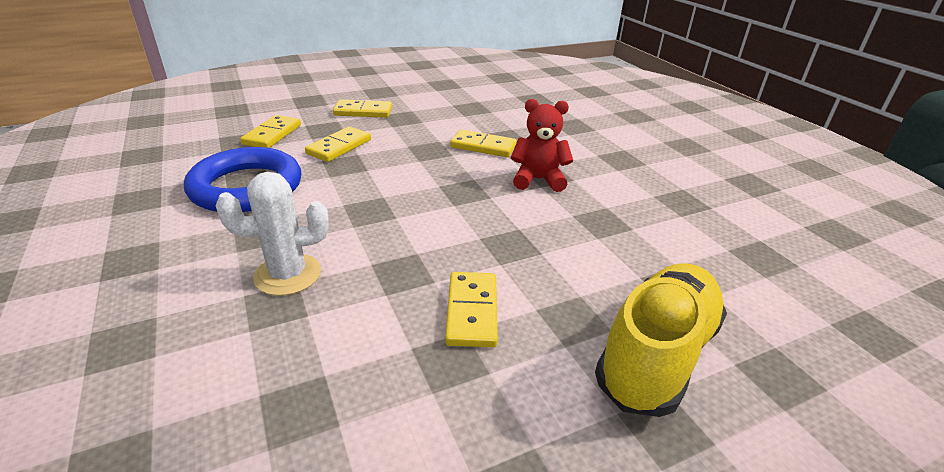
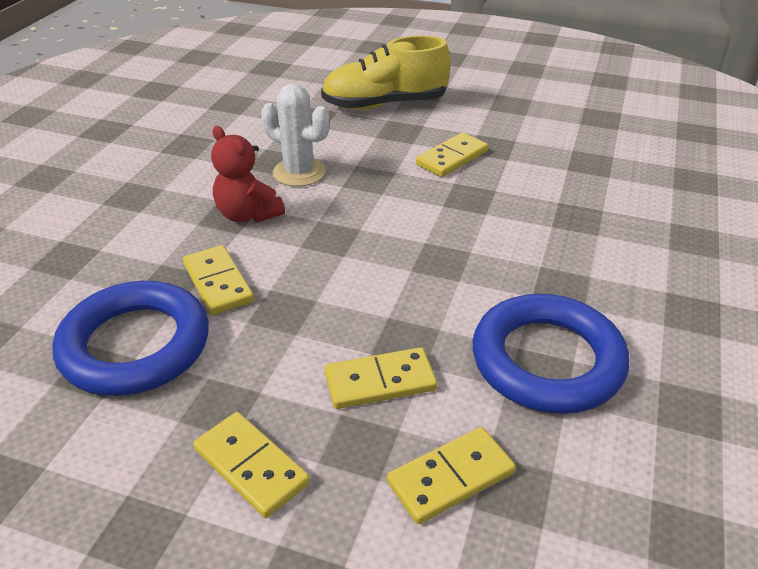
camera: 135 degrees left, 5 degrees up
(288, 275) = (556, 234): white cactus -> white cactus (299, 172)
(472, 117) = (135, 345): none -> blue ring

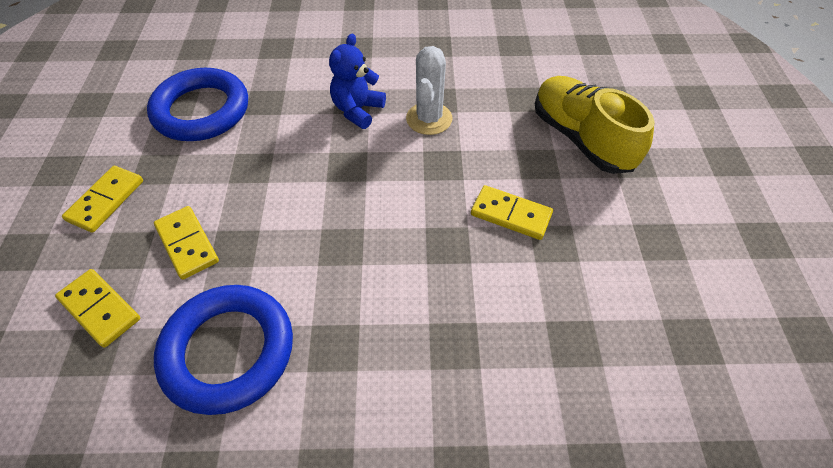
camera: 70 degrees right, 15 degrees up
(218, 283) = (272, 124): yellow domino -> none
(248, 214) = (357, 110): red teddy bear -> blue teddy bear

